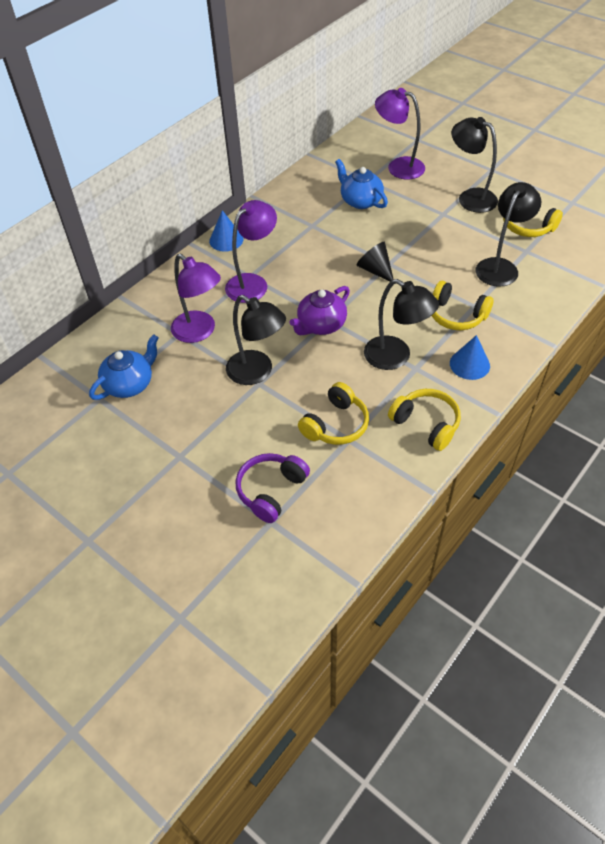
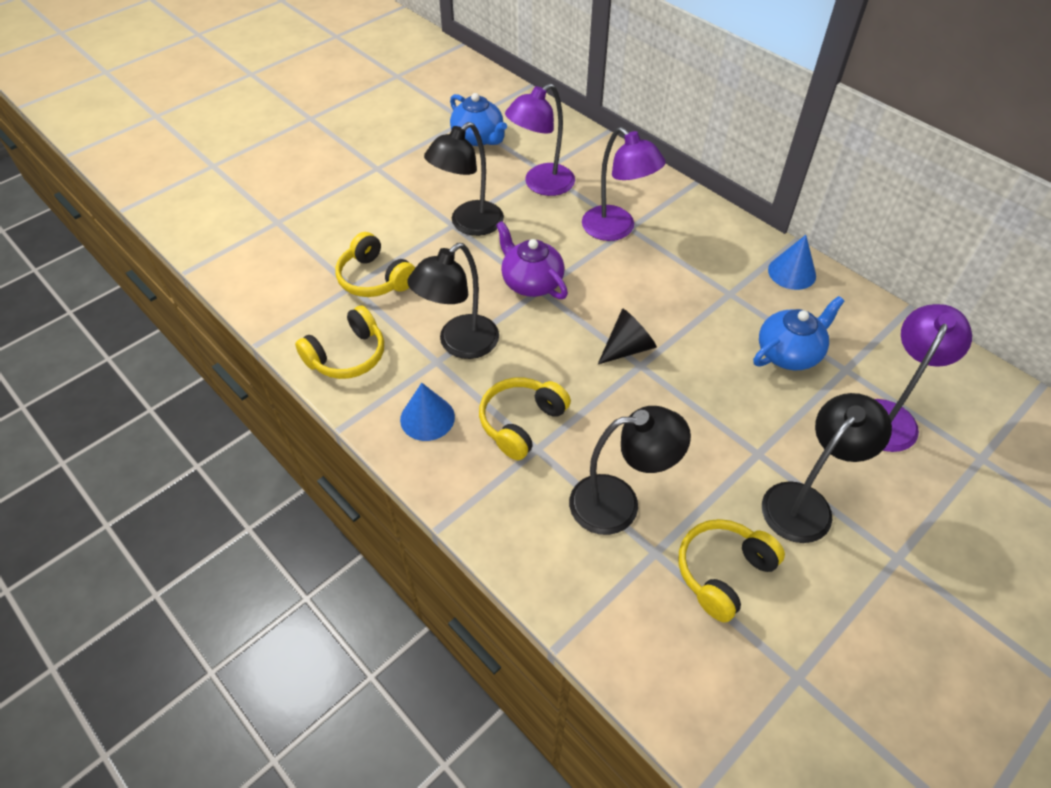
camera: 95 degrees right, 0 degrees up
(226, 240) = (701, 211): blue cone -> blue cone (792, 272)
(271, 490) = (311, 224): purple headphones -> none
(500, 266) = (619, 503): black lamp -> black lamp turned 45 degrees counterclockwise

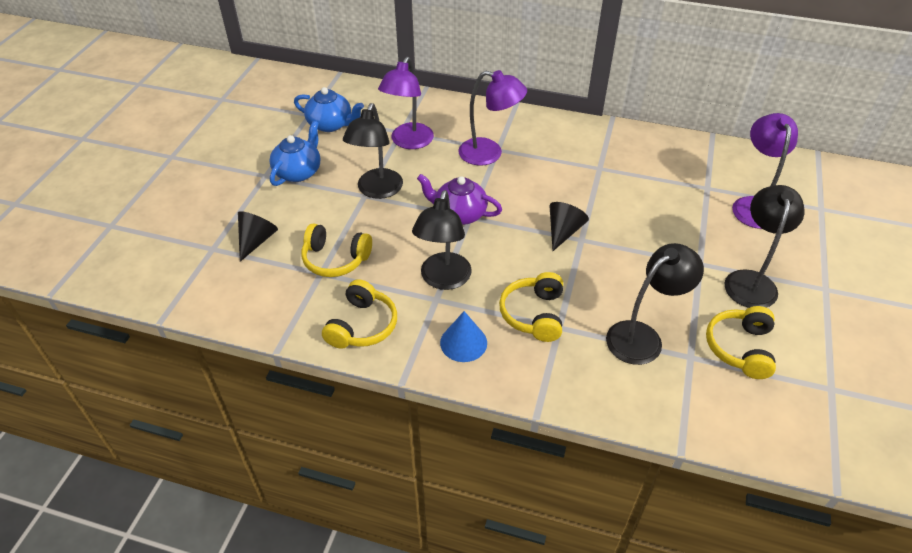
camera: 30 degrees left, 5 degrees down
(320, 230) = (256, 240): none -> black cone
(789, 353) = (666, 191): blue teapot -> blue teapot (298, 172)
(792, 272) = (627, 139): blue cone -> none

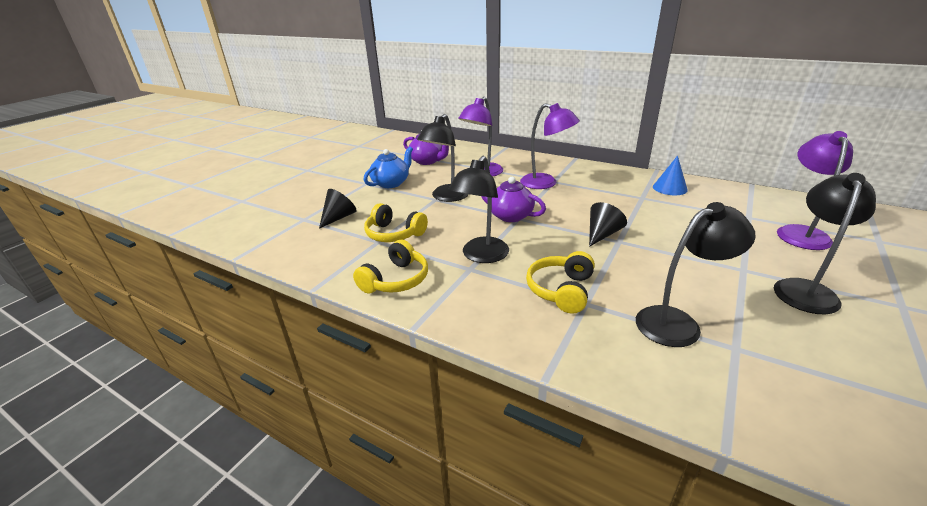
camera: 15 degrees right, 15 degrees down
(331, 124) = (427, 161): blue teapot -> purple teapot
(463, 342) = (485, 304): blue cone -> blue cone (669, 188)
(740, 348) = (799, 348): yellow headphones -> none

